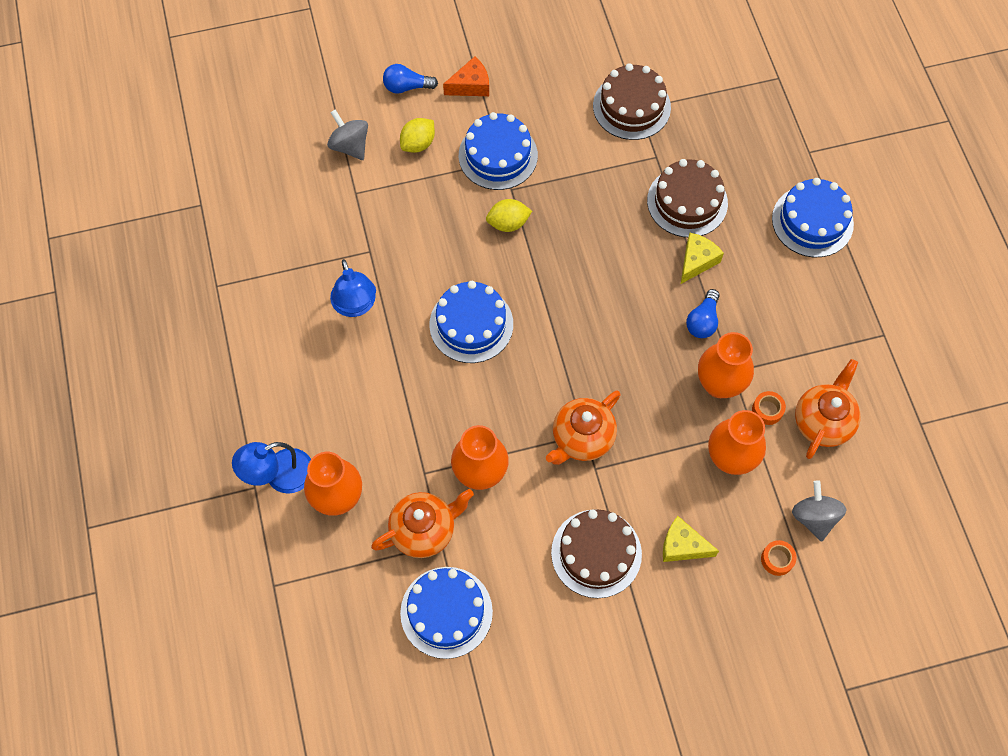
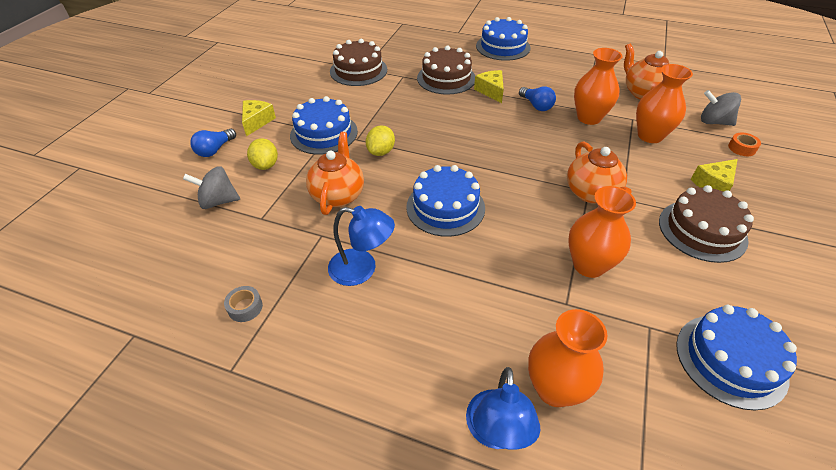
camera: 55 degrees left, 20 degrees down
(267, 254) = (245, 307): none -> grey tape
(424, 530) = (629, 333): orange teapot -> orange teapot (338, 195)
(471, 85) = (257, 122): orange cheese -> yellow cheese
(767, 410) = (621, 108): orange tape -> none

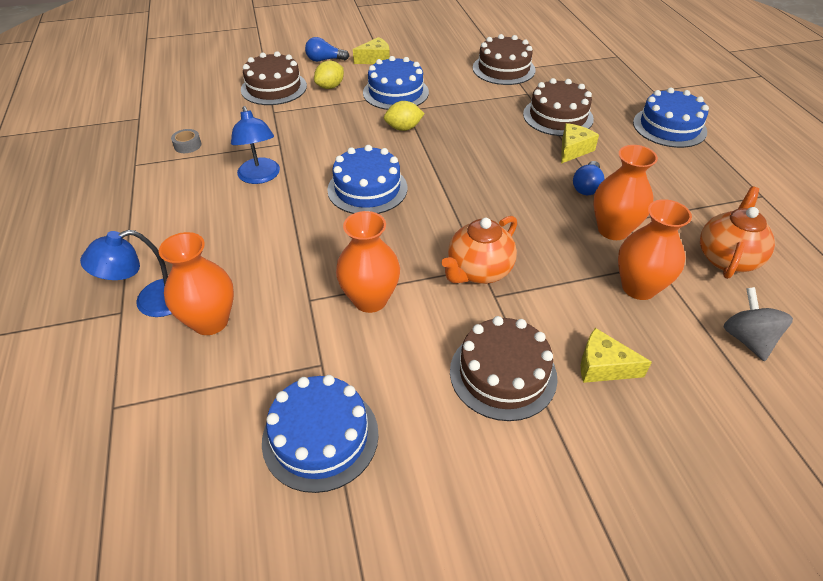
camera: 55 degrees right, 0 degrees up
(218, 201) = (274, 88): grey spinning top -> brown cake
(338, 195) = (329, 131): orange teapot -> none
(742, 148) = (718, 380): orange tape -> none

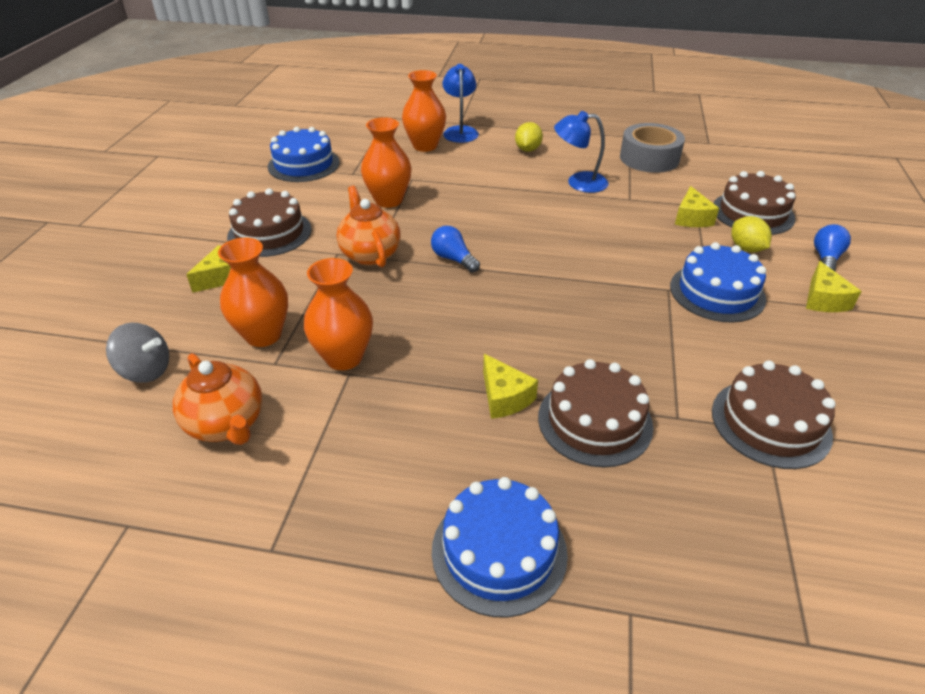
camera: 115 degrees right, 5 degrees down
(187, 145) = (649, 158): grey tape -> grey tape, size x2.34
(297, 111) = (691, 218): none -> yellow cheese
(367, 189) = (525, 228): blue cake -> none
(403, 128) = (625, 276): yellow lemon -> yellow lemon (527, 149)
(587, 186) = (425, 373): blue light bulb -> blue light bulb (453, 259)

